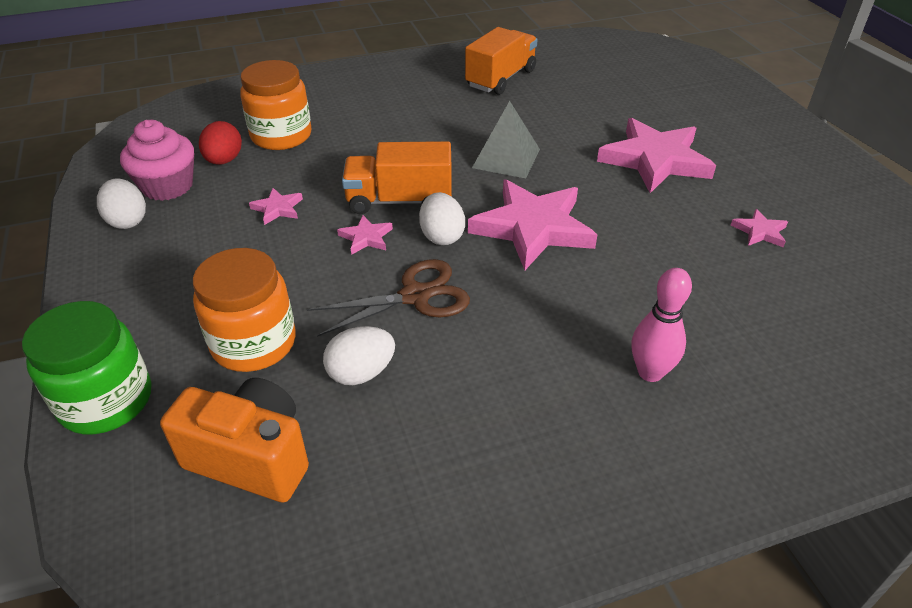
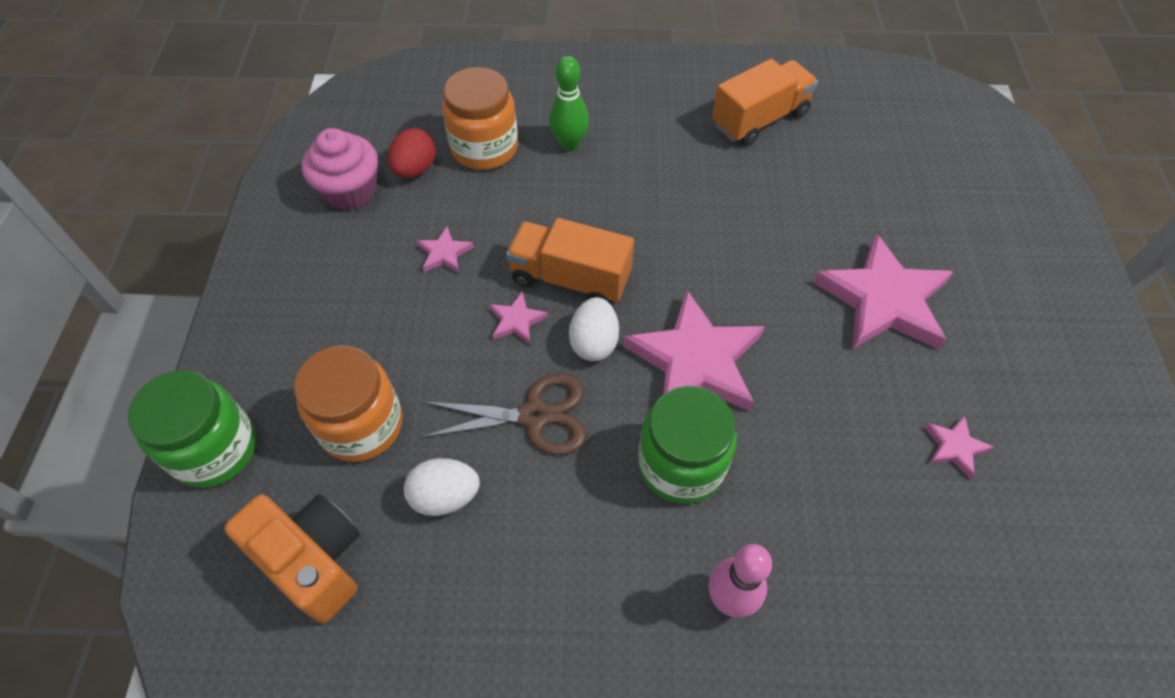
camera: 20 degrees right, 15 degrees up
(127, 221) = (299, 228): white egg -> none
(355, 120) = (569, 144): none -> green bowling pin
(506, 158) = (711, 248): grey pyramid -> none
(559, 296) = (681, 464): none -> green jar

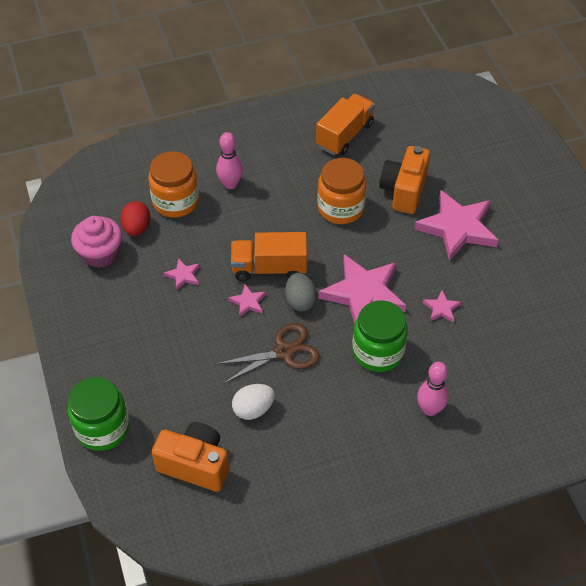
camera: 20 degrees left, 5 degrees down
(361, 425) = (184, 388): orange jar -> orange jar (340, 208)
(569, 144) = (230, 184): green bowling pin -> pink bowling pin
(594, 342) = (300, 301): white egg -> grey egg
(818, 221) = (403, 191): none -> orange camera
(954, 447) = (520, 297): pink star -> pink star (441, 308)

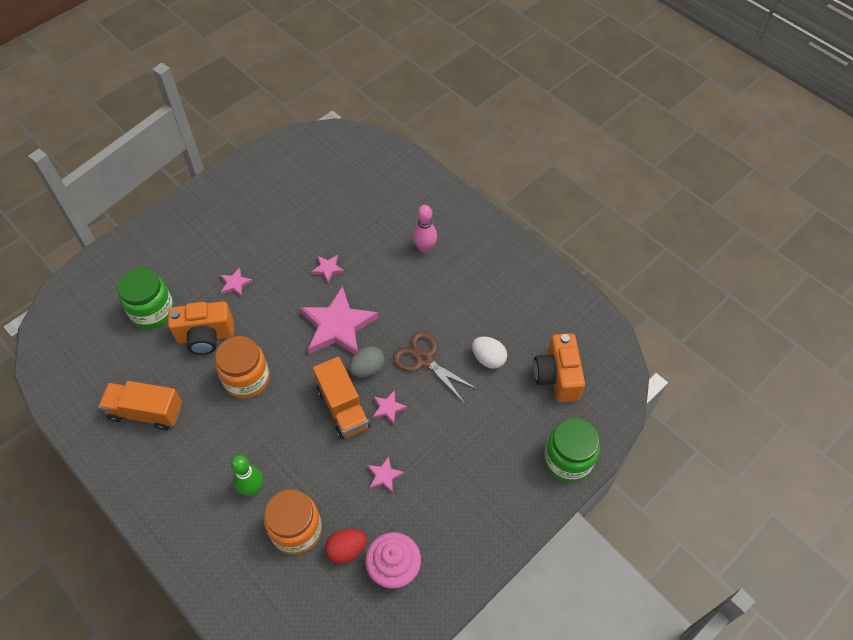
camera: 115 degrees left, 5 degrees up
(230, 184) = (252, 488): pink bowling pin -> green bowling pin
(378, 352) = (391, 296): green jar -> green jar (152, 311)
(457, 228) = (235, 283): pink star -> pink star, size x0.43

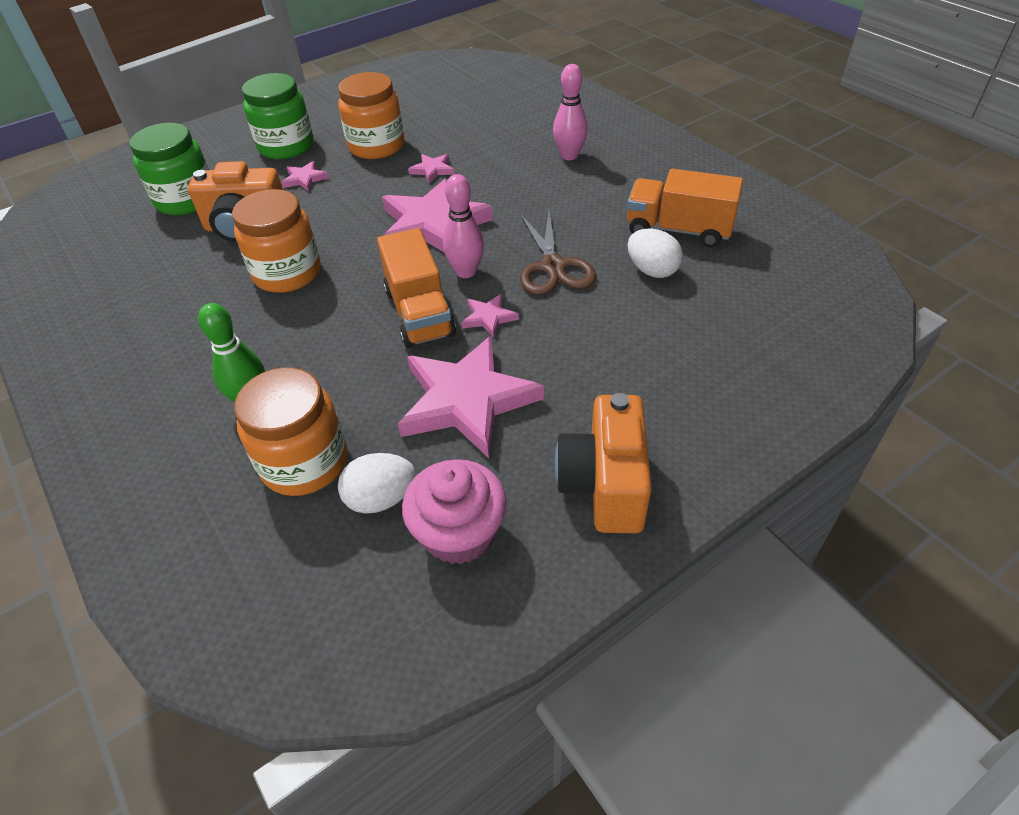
camera: 10 degrees right, 10 degrees down
(146, 412) = (131, 300): orange truck -> orange truck (678, 230)
(281, 244) = (376, 146): none -> orange jar
(346, 550) = (381, 498): red egg -> white egg
(367, 369) = (466, 272): grey egg -> pink bowling pin
(384, 476) = (467, 400): pink star -> pink star, size x2.30
(424, 360) = (553, 266): brown scissors -> brown scissors turned 150 degrees counterclockwise
(557, 377) = (762, 296): orange camera -> orange camera (604, 485)
(568, 460) = (783, 402): green jar -> green jar (286, 146)

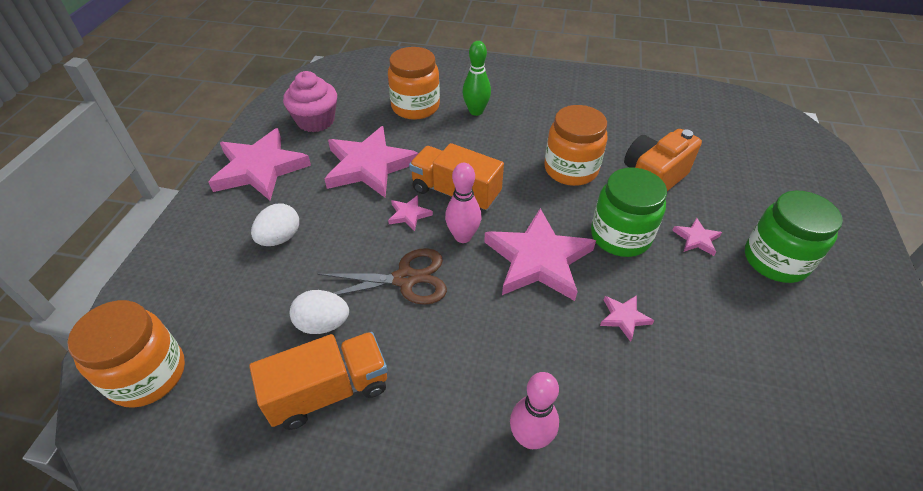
camera: 135 degrees right, 0 degrees up
(186, 200) = (728, 173): green jar -> green jar (620, 236)
(376, 146) = (714, 313): orange jar -> orange jar (147, 374)
(381, 498) = (364, 114): white egg -> white egg (280, 238)
(553, 266) = (405, 279): brown scissors -> brown scissors turned 135 degrees clockwise
(604, 485) = (260, 169): orange camera -> pink star

